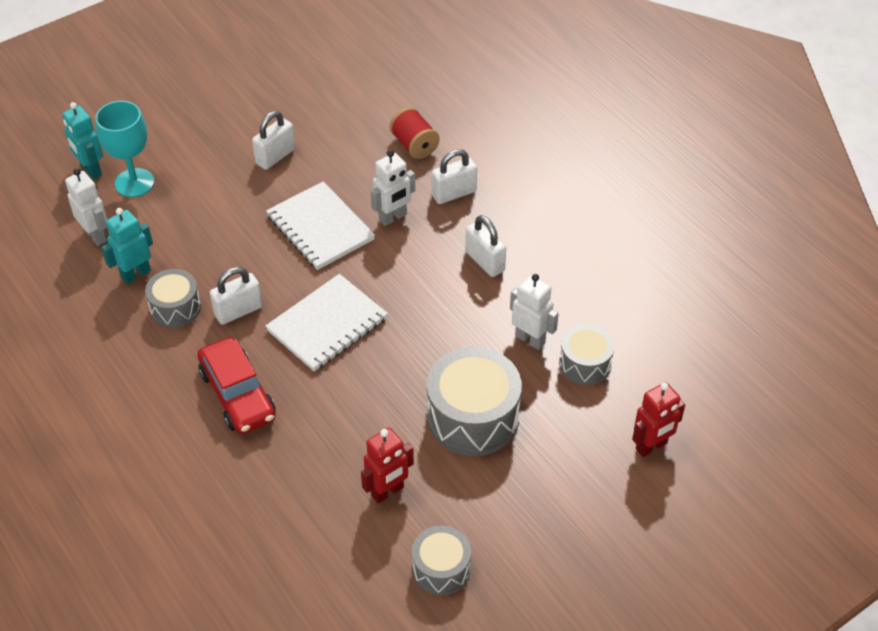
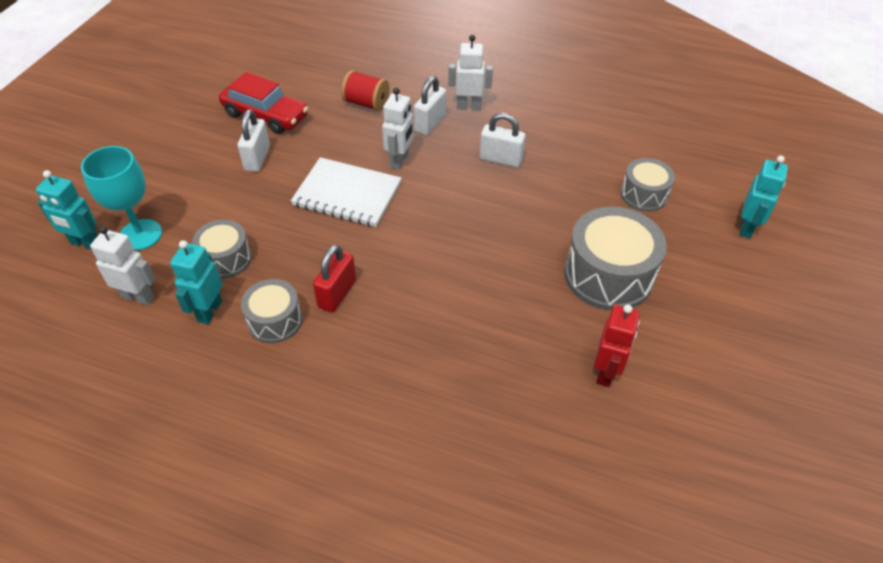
camera: 35 degrees left, 0 degrees up
(237, 395) = (402, 365): red car -> red car (265, 115)
(238, 311) = (337, 294): white padlock -> red padlock
(327, 324) = (425, 265): white notebook -> none
(441, 569) = (710, 410): grey drum -> grey drum (226, 259)
(530, 339) = (589, 197): white robot -> white robot (468, 106)
(651, 446) = (747, 228): red robot -> turquoise robot

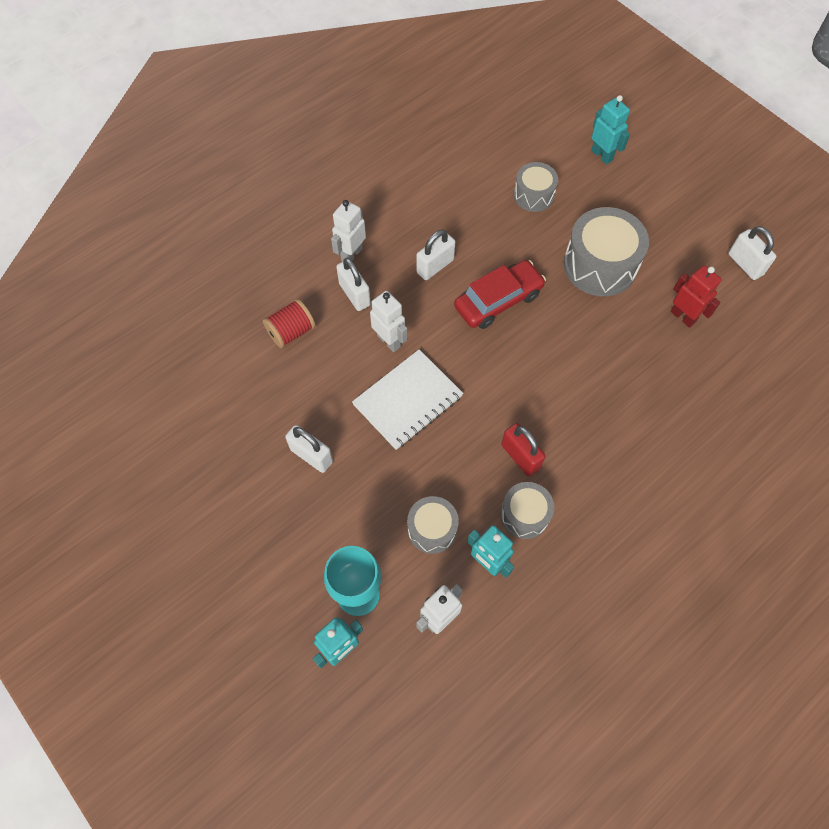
camera: 60 degrees left, 15 degrees up
(265, 115) = (250, 425): red car -> red car (498, 301)
(733, 411) = (745, 264): none -> white padlock

